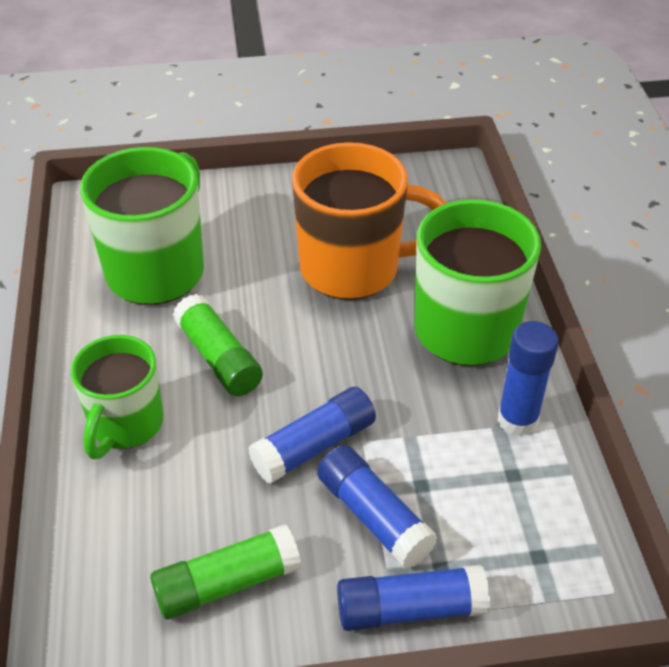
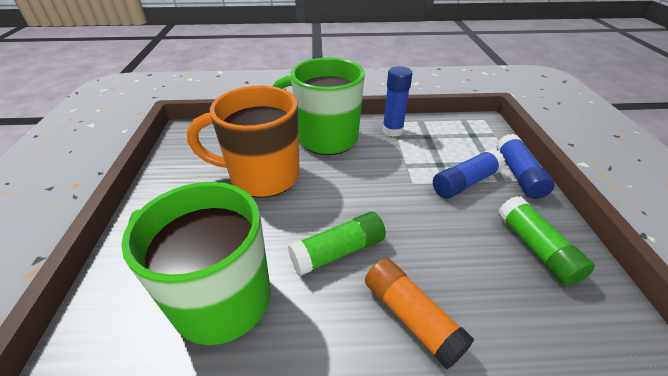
camera: 85 degrees left, 5 degrees down
(125, 425) = (411, 317): green mug -> orange glue stick
(314, 446) = (419, 203): blue glue stick -> none
(354, 268) = (262, 176): orange mug -> orange mug turned 90 degrees counterclockwise

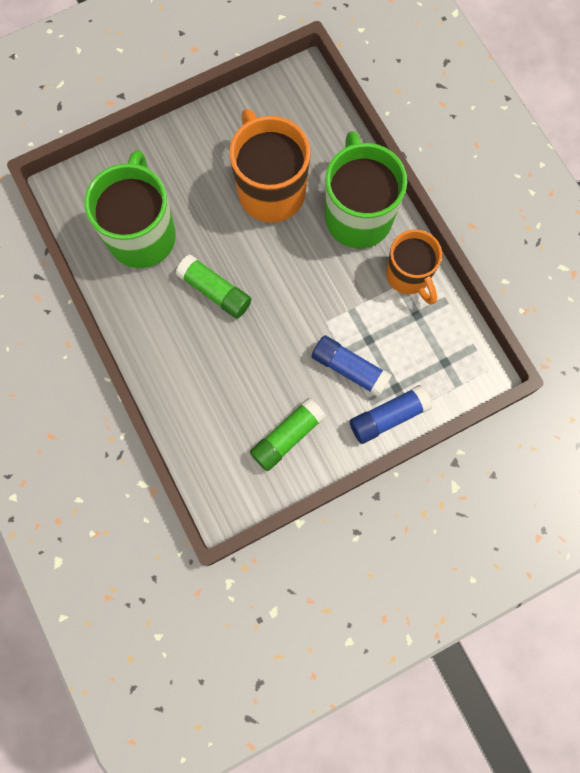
camera: 65 degrees right, 35 degrees up
(392, 131) = (409, 276): blue glue stick -> orange mug
(411, 317) = (182, 359): orange glue stick -> none

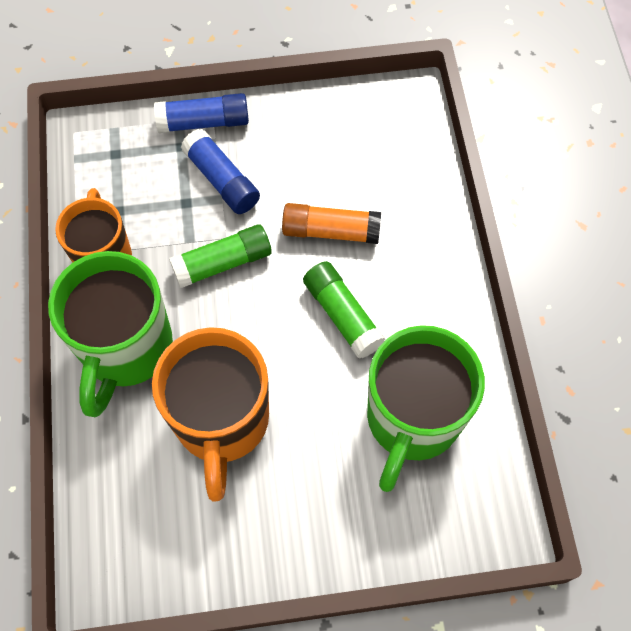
camera: 160 degrees left, 10 degrees down
(247, 355) = (331, 231): none -> orange glue stick
(287, 437) = (319, 137): green glue stick -> green glue stick (222, 263)

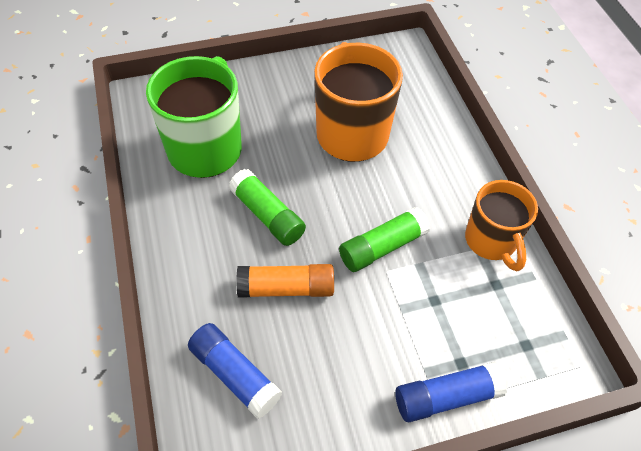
camera: 170 degrees right, 10 degrees down
(126, 349) = (441, 172): green mug -> none
(222, 180) = (406, 329): blue glue stick -> blue glue stick (235, 374)

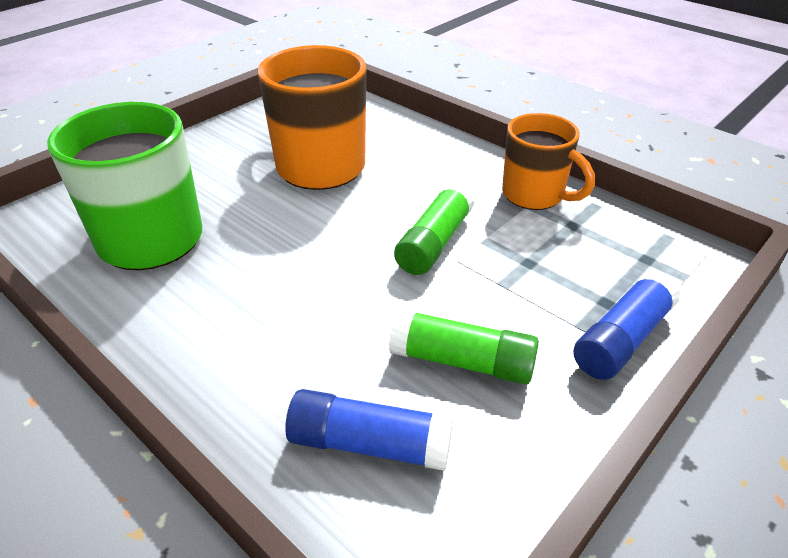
camera: 30 degrees left, 15 degrees down
(267, 215) = (280, 267): green glue stick -> green glue stick (462, 361)
(286, 288) = (360, 324): orange glue stick -> none

